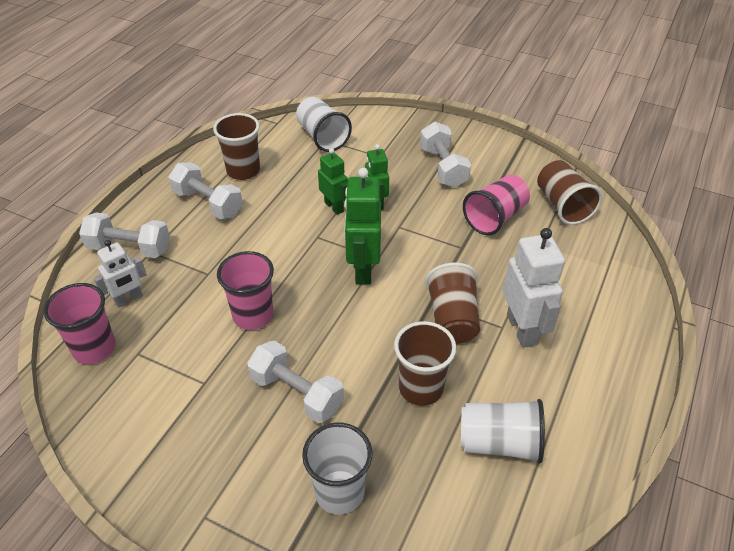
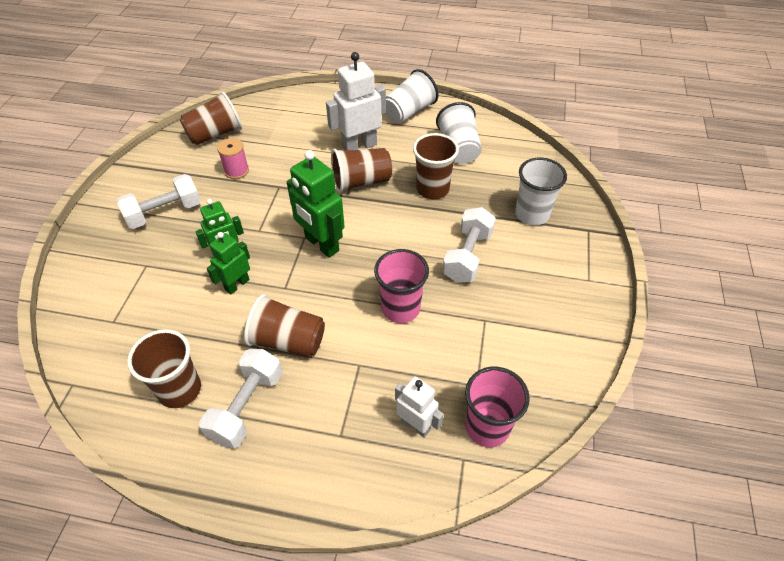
camera: 105 degrees left, 5 degrees up
(129, 248) = (340, 462): white dumbbell -> none
(256, 232) = (288, 341): none -> brown cup
(322, 137) = (108, 326): white cup -> white cup (408, 112)
(363, 269) = (321, 244): green robot -> green robot turned 60 degrees clockwise
(495, 217) = (236, 171): pink cup -> pink spool

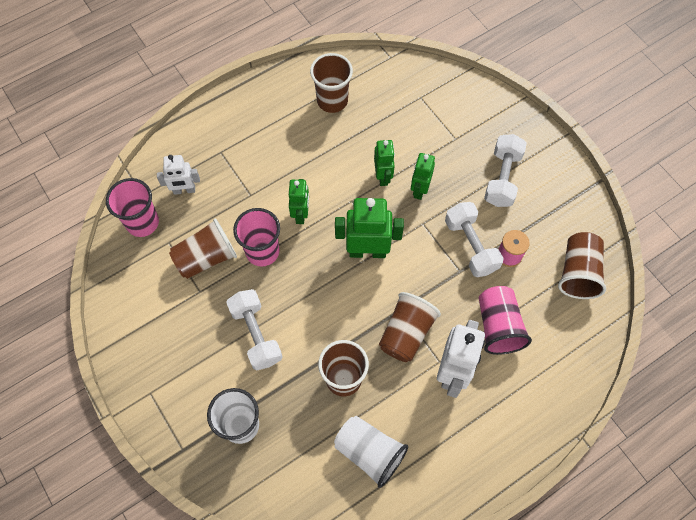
camera: 135 degrees right, 15 degrees up
(247, 406) = (286, 123): white dumbbell -> white dumbbell (470, 246)
(288, 341) = (307, 172): brown cup -> brown cup (206, 258)
(301, 146) = (498, 326): none -> pink cup
(336, 311) = (301, 214): none -> green robot
(408, 112) = (462, 461): white cup -> none

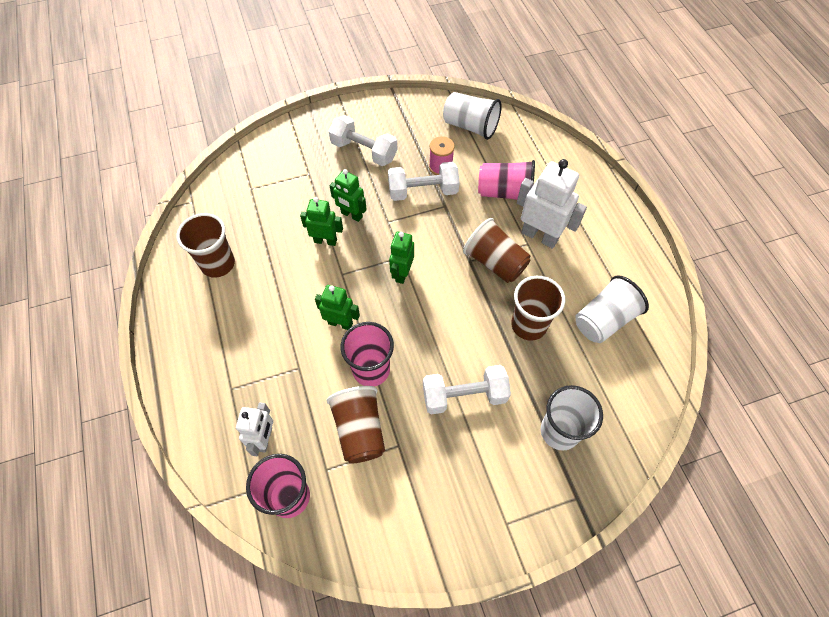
camera: 75 degrees left, 5 degrees down
(367, 251) = (402, 273): green robot -> green robot, size x0.62
(578, 272) = (470, 126): brown cup -> white cup

